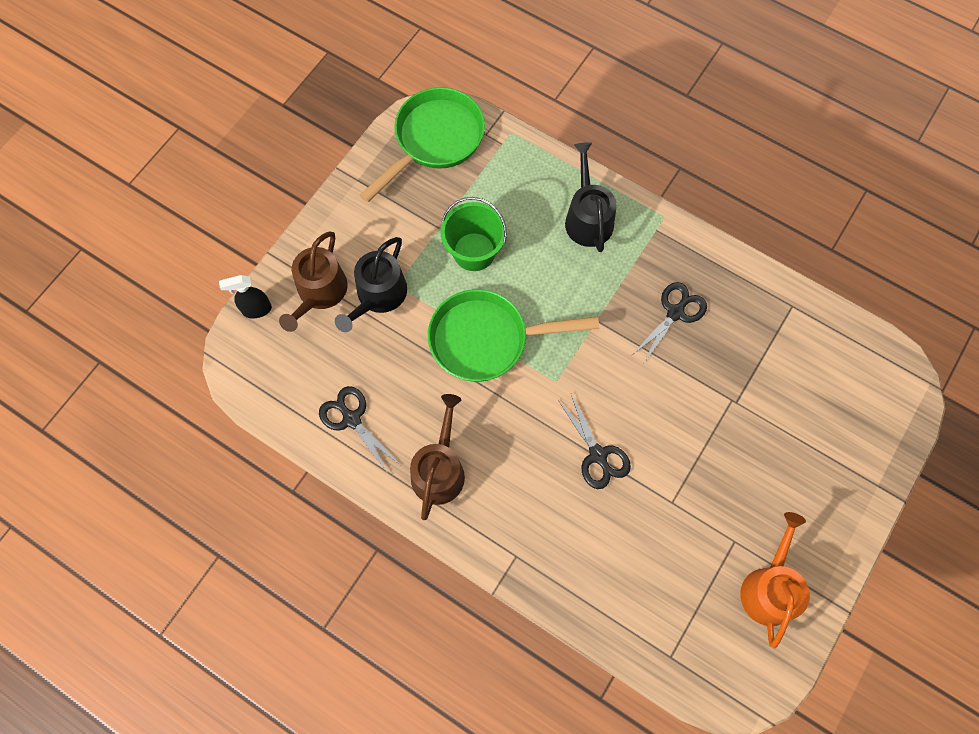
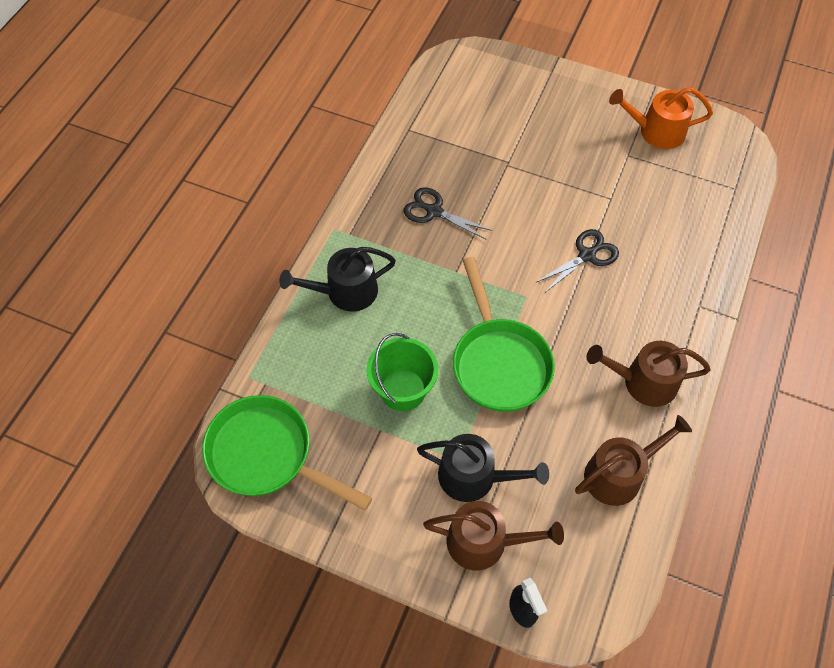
camera: 100 degrees left, 10 degrees down
(352, 419) = (619, 474): black scissors -> brown watering can

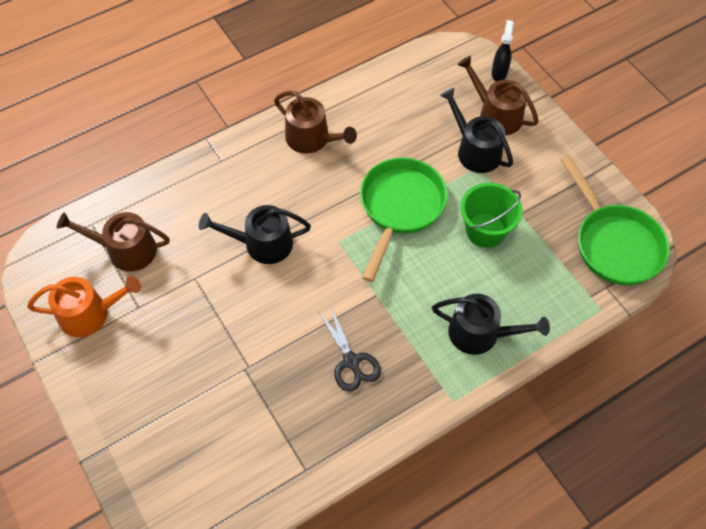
camera: 145 degrees left, 0 degrees up
(587, 255) = (262, 244): black scissors -> black watering can
(619, 474) = (380, 101): brown watering can -> brown watering can (126, 250)
(656, 131) = (90, 314): orange watering can -> orange watering can turned 45 degrees counterclockwise

